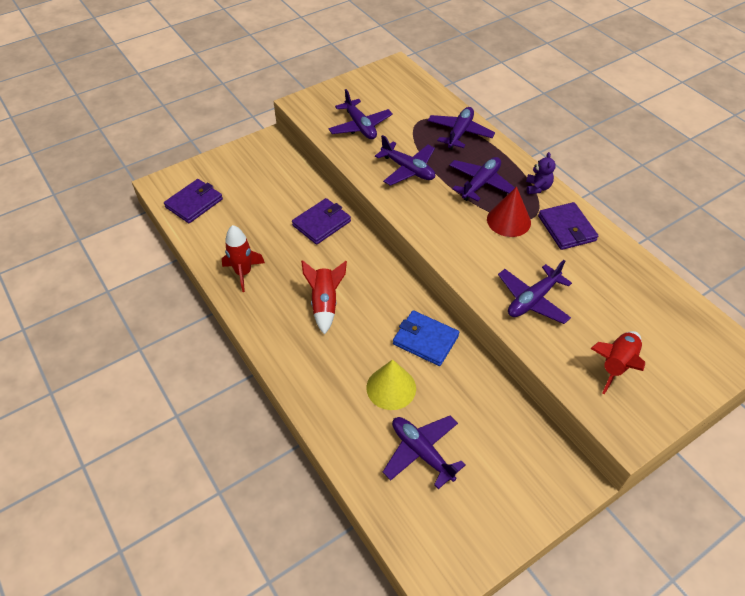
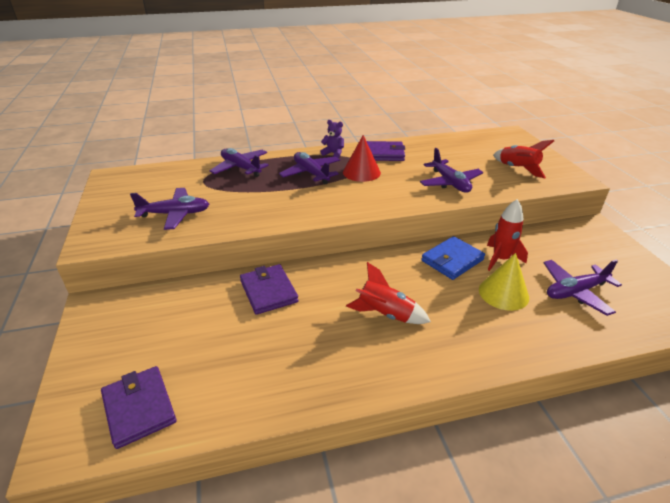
camera: 70 degrees left, 15 degrees down
(243, 273) = (306, 376): red rocket -> red rocket (500, 259)
(408, 169) = (264, 202): purple plane -> none

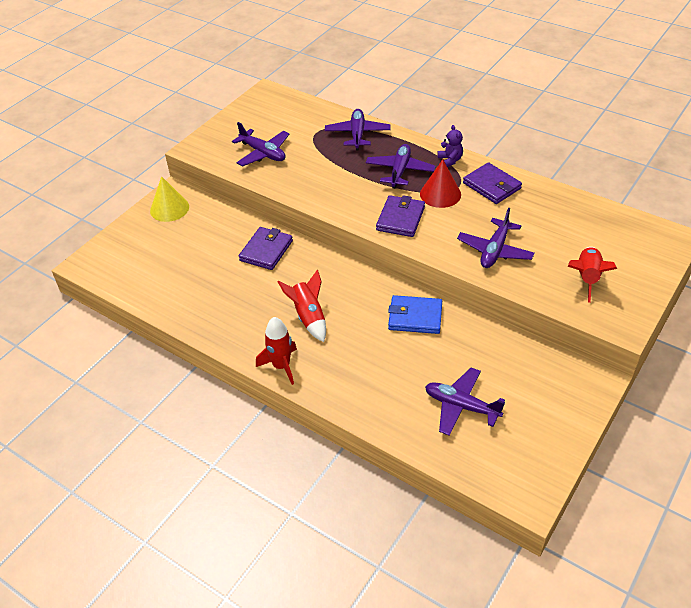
camera: 50 degrees right, 10 degrees up
(139, 408) = (130, 270): purple wallet -> purple wallet (400, 218)
(500, 259) = (453, 343): red rocket -> red rocket (281, 366)
(503, 293) = (407, 365): yellow cone -> yellow cone (169, 208)

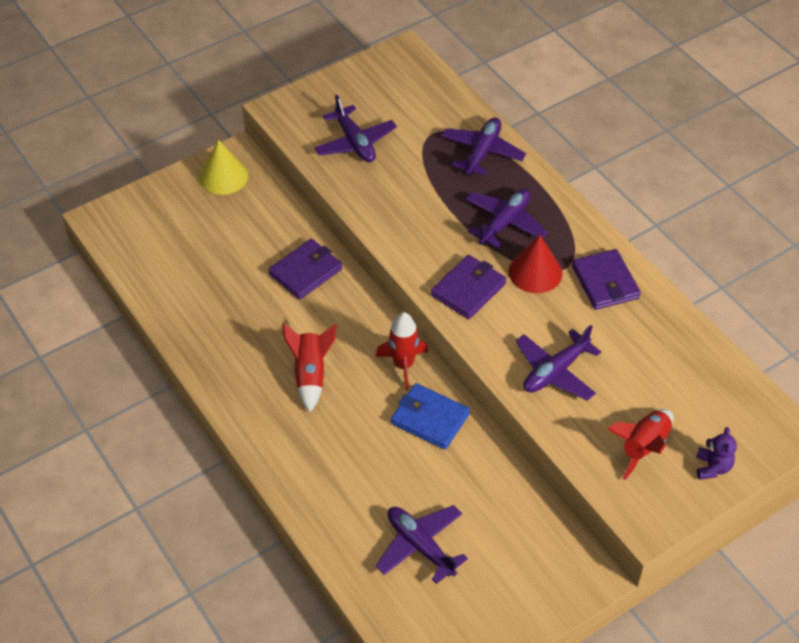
camera: 20 degrees right, 5 degrees up
(281, 366) = (250, 424): red rocket -> red rocket (403, 365)
(450, 160) = (575, 228): purple teddy bear -> purple teddy bear (712, 467)

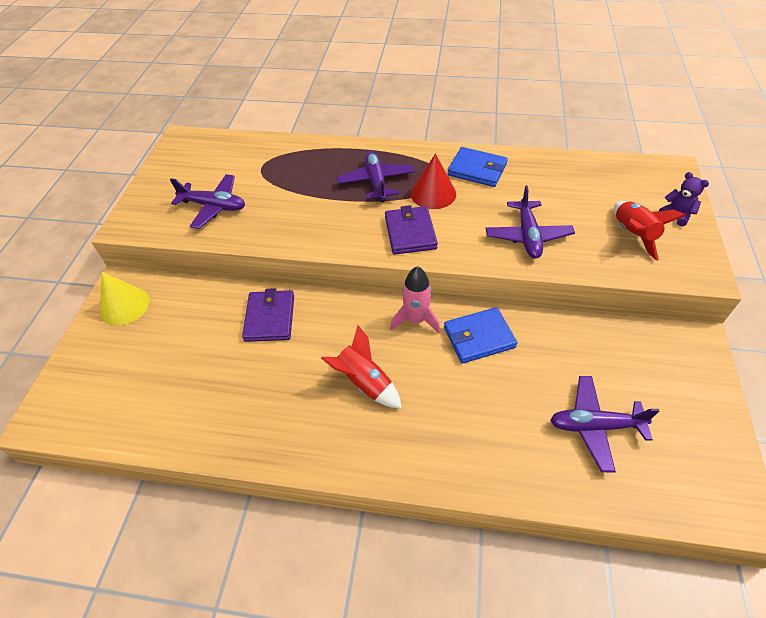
camera: 45 degrees left, 0 degrees up
(403, 365) = (416, 320): red rocket -> pink rocket
(482, 152) = (308, 156): purple plane -> none
(605, 282) = (477, 169): purple wallet -> blue wallet

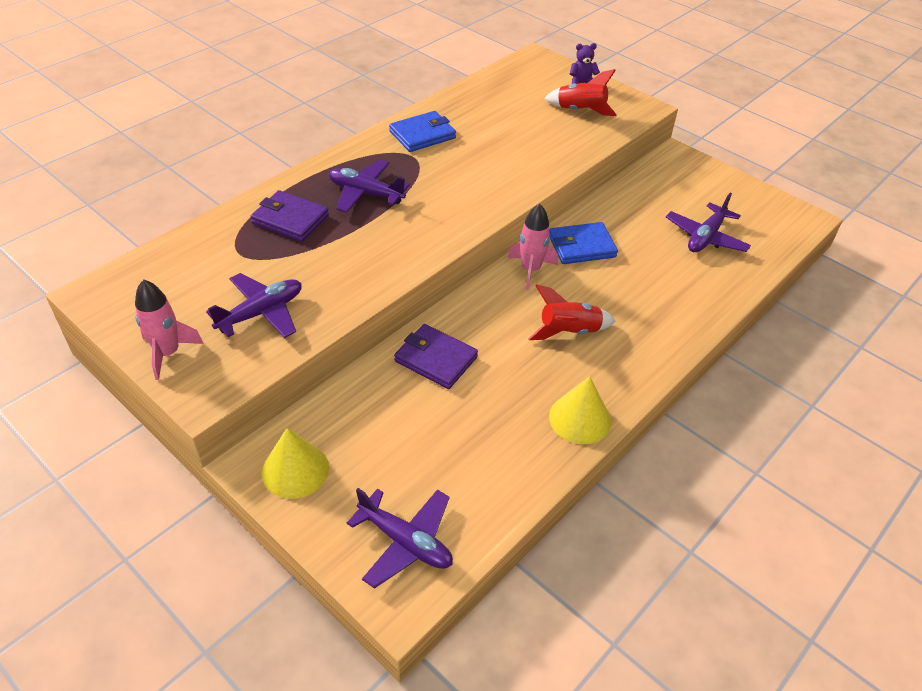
camera: 60 degrees left, 5 degrees down
(152, 192) = (168, 353): none -> pink rocket
(269, 440) = (580, 418): none -> yellow cone
(410, 233) = (457, 207): purple wallet -> purple wallet (290, 219)
(433, 193) = (423, 171): red cone -> none
(479, 337) = (582, 246): blue wallet -> blue wallet turned 60 degrees clockwise
(527, 236) = (529, 153): purple plane -> purple plane (405, 542)

